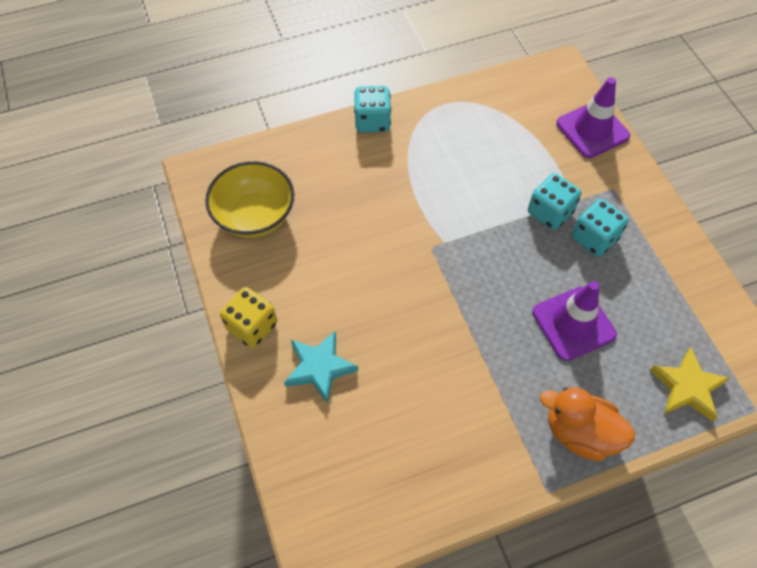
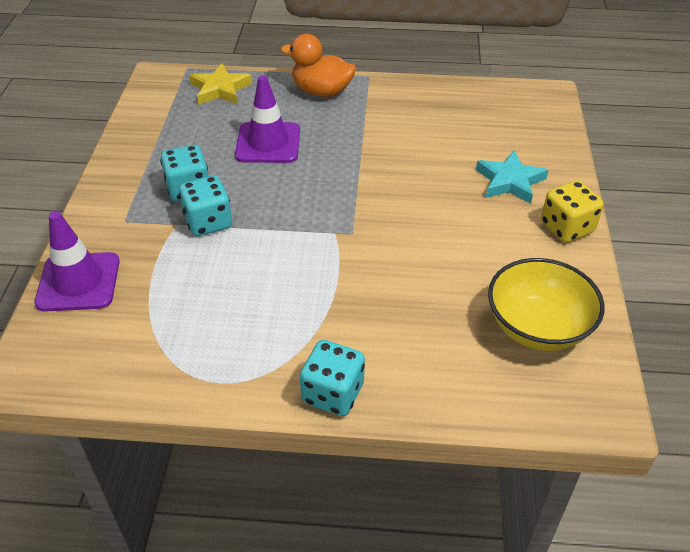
camera: 155 degrees left, 15 degrees down
(580, 433) = (321, 91): orange duck -> orange duck turned 150 degrees clockwise

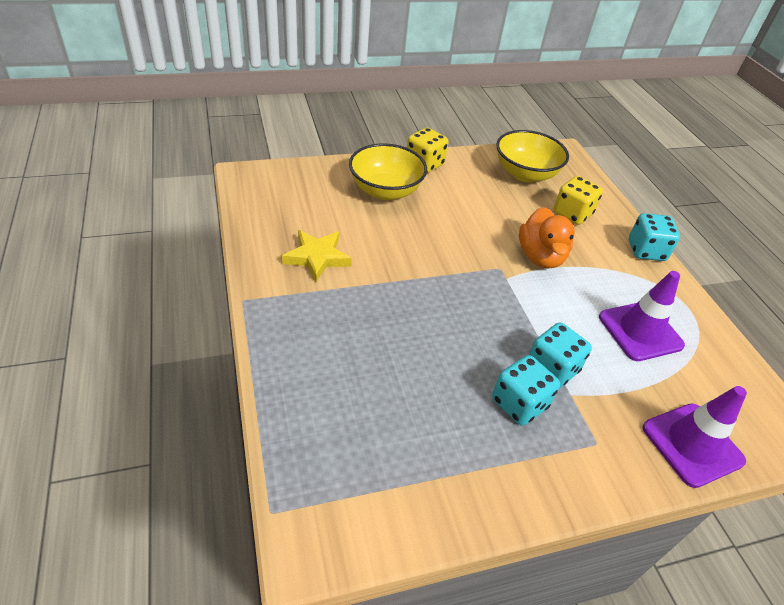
camera: 115 degrees left, 0 degrees up
(220, 89) = (316, 444): yellow star -> yellow star (317, 257)
(268, 143) = (408, 357): purple traffic cone -> purple traffic cone (640, 331)
(321, 91) = (290, 335): orange duck -> orange duck (540, 257)
(432, 343) = (572, 214): none -> yellow dice
(510, 181) = (385, 191): turquoise star -> yellow bowl

